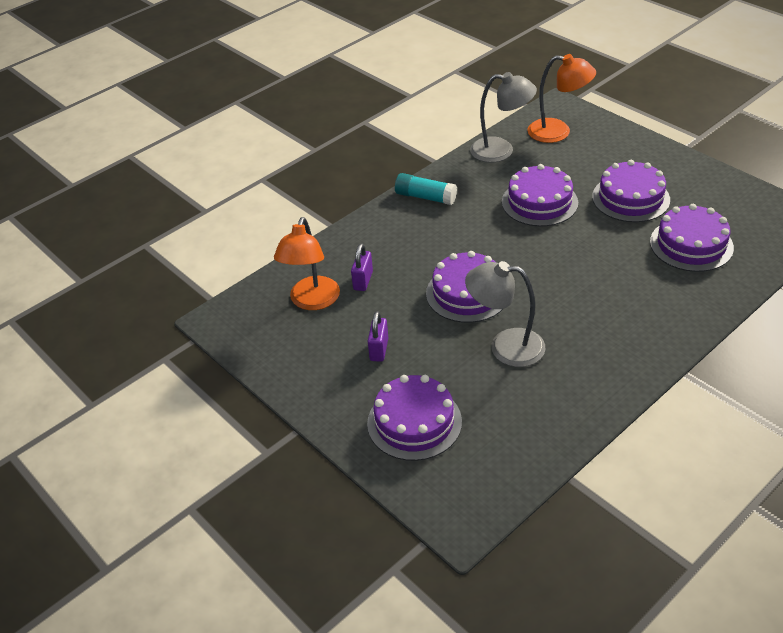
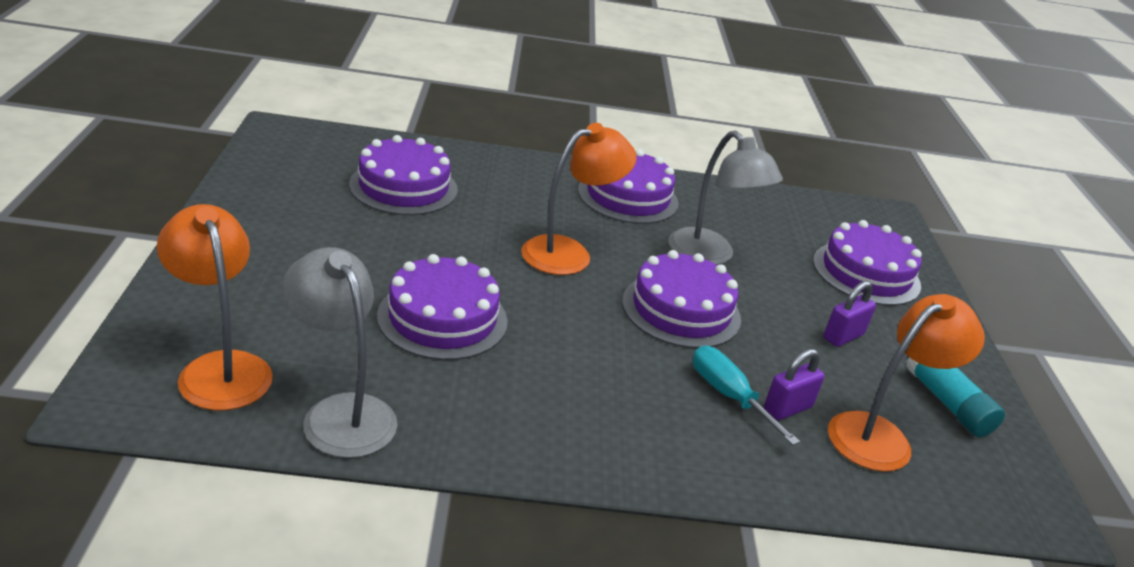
camera: 145 degrees left, 10 degrees down
(392, 266) = (728, 396): none -> turquoise screwdriver
(425, 197) = (559, 441): turquoise glue stick -> turquoise glue stick (947, 403)
(561, 279) = (569, 253): none -> orange lamp
(630, 198) = (351, 247): purple cake -> purple cake (628, 196)

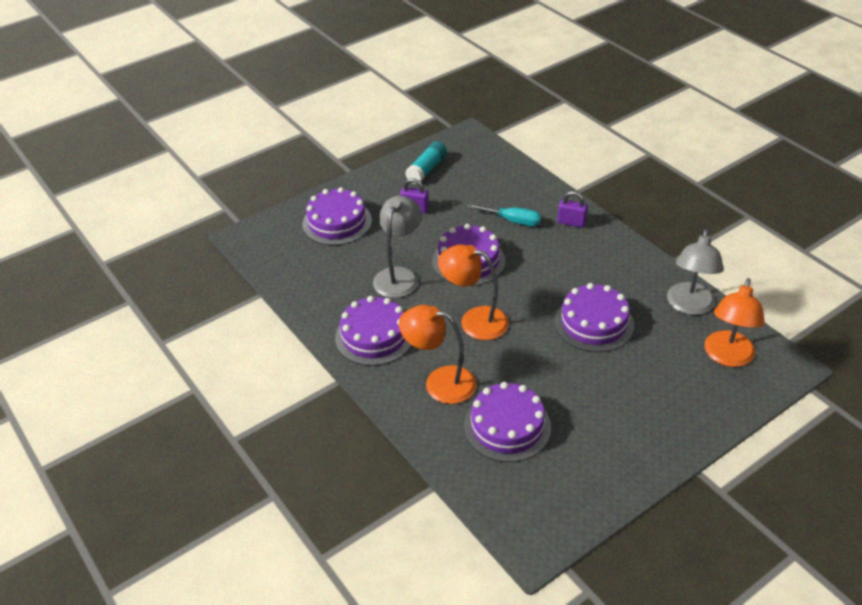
camera: 120 degrees left, 10 degrees up
(728, 396) = (513, 221): turquoise screwdriver -> turquoise screwdriver turned 90 degrees counterclockwise
(787, 408) = (497, 204): purple padlock -> purple padlock (571, 223)
(880, 435) = (478, 178): orange lamp -> orange lamp (440, 382)

